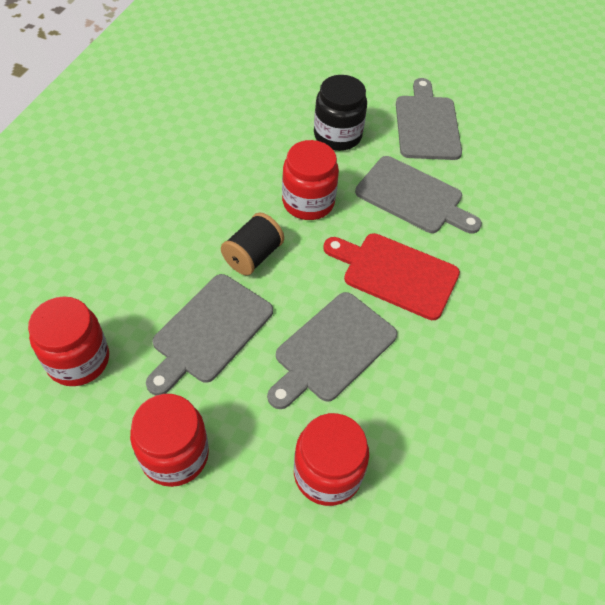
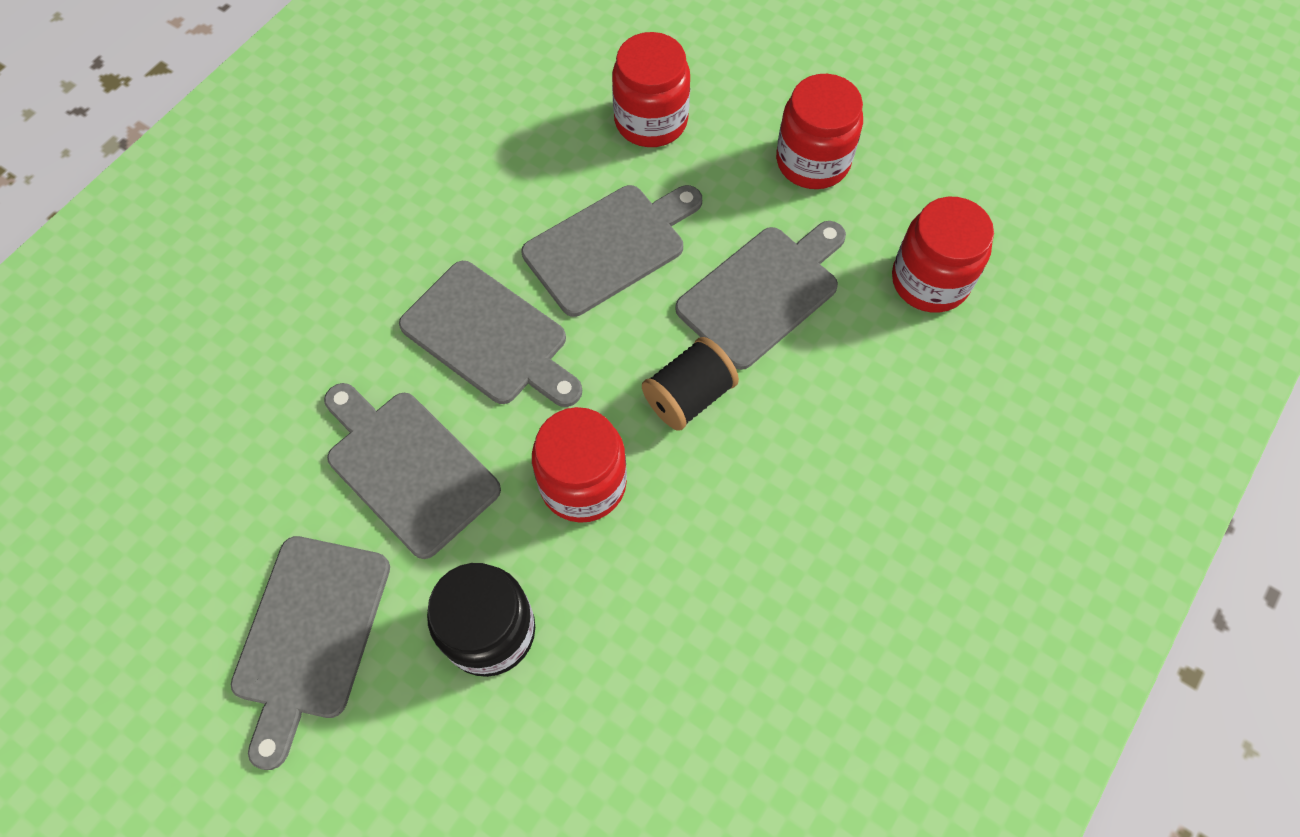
camera: 165 degrees left, 10 degrees up
(395, 274) = (490, 337): red cutting board -> grey cutting board

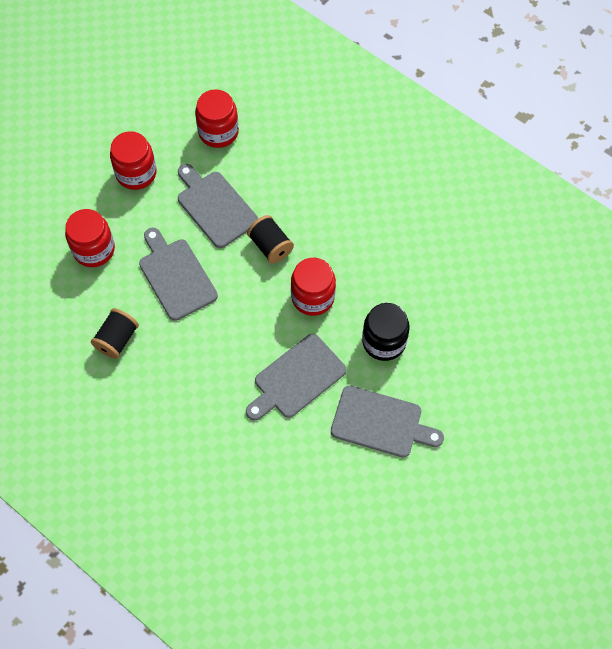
camera: 85 degrees left, 0 degrees up
(482, 175) = (117, 339): none -> black spool
(490, 337) = (224, 338): grey cutting board -> none

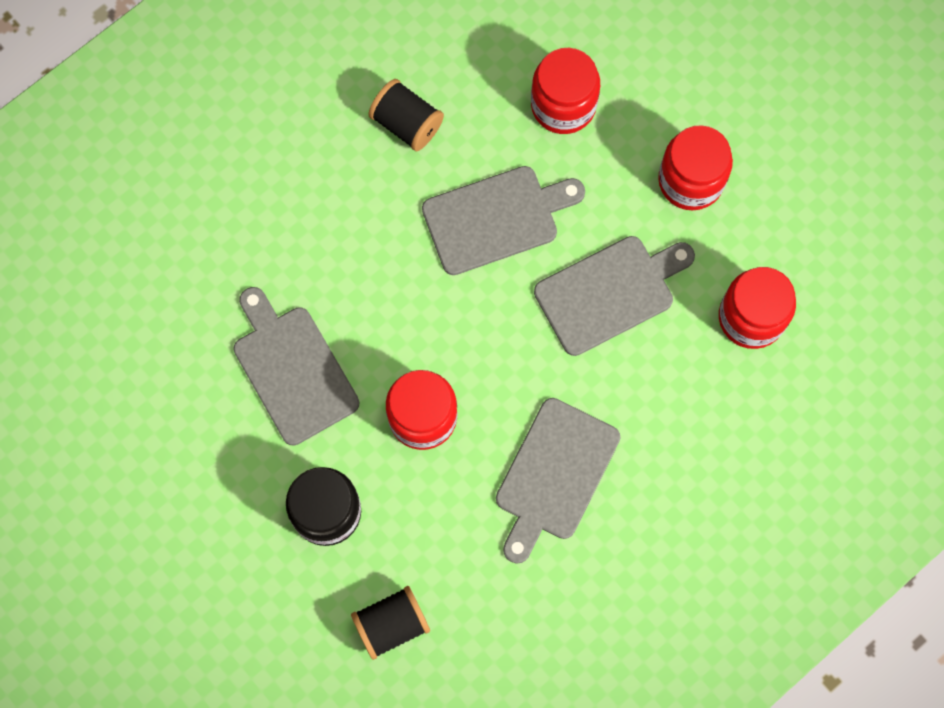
camera: 100 degrees right, 10 degrees up
(270, 246) = (523, 367): black spool -> black spool (391, 624)
(381, 423) = (197, 480): grey cutting board -> grey cutting board (554, 475)

